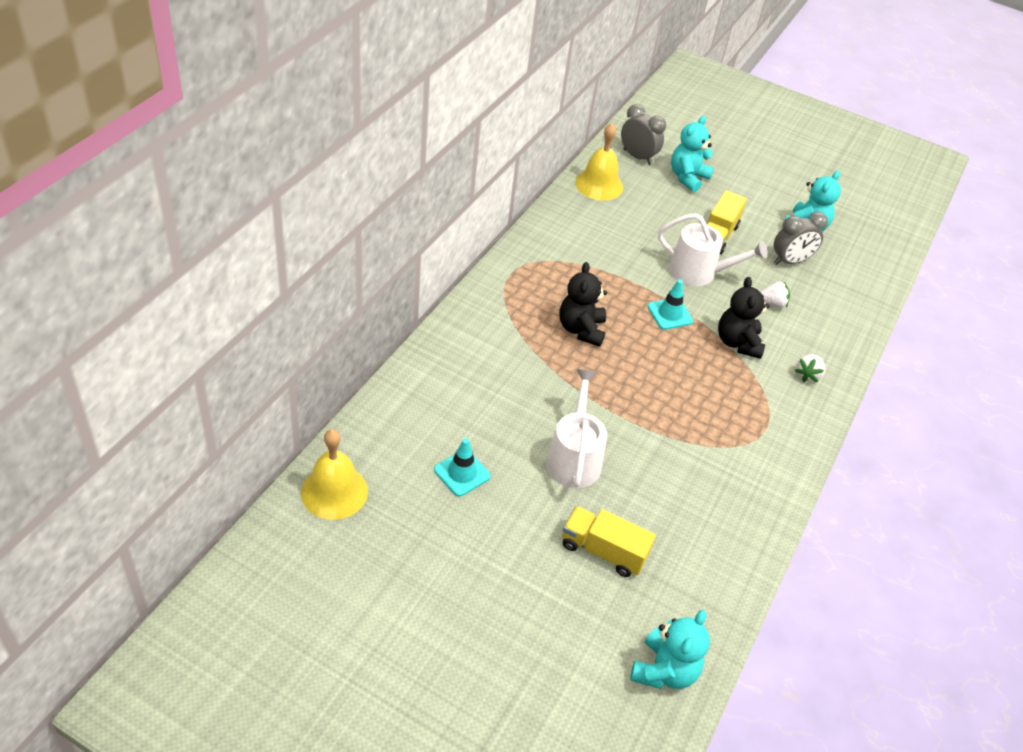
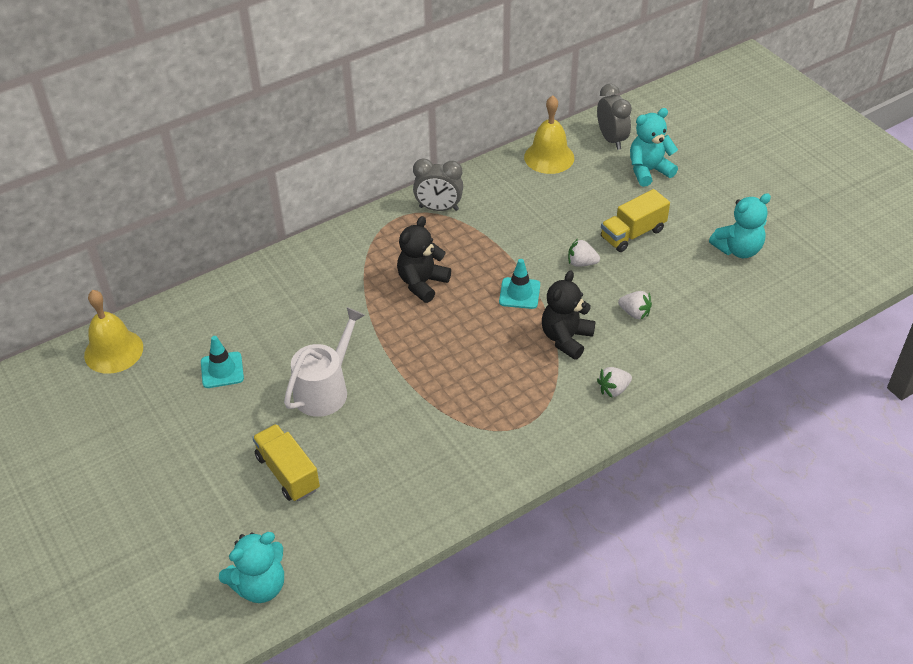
camera: 35 degrees right, 0 degrees up
(698, 272) = (581, 263): white watering can -> white strawberry
(790, 261) = (691, 278): grey clock -> grey clock (438, 208)

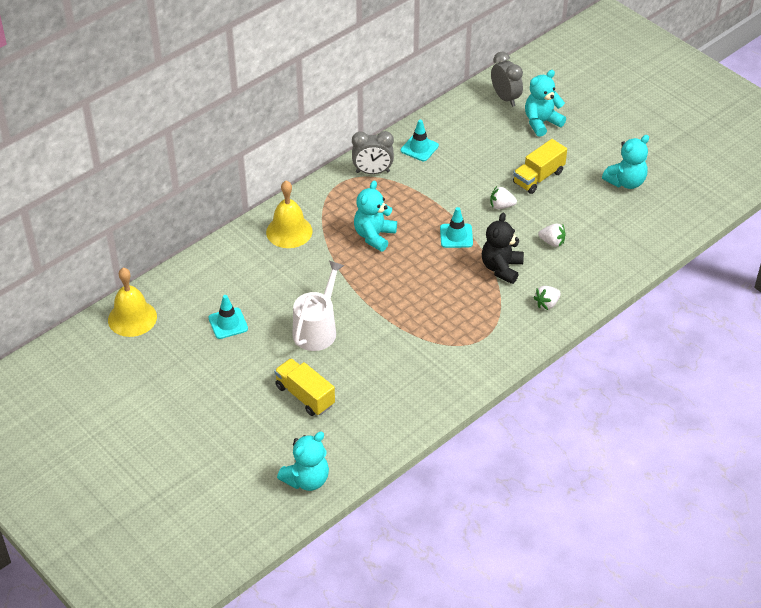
camera: 10 degrees left, 0 degrees up
(422, 283) = (374, 236): black teddy bear -> turquoise teddy bear
(499, 186) = (419, 148): none -> turquoise traffic cone
(549, 157) = (456, 118): yellow bell -> yellow bell (289, 231)

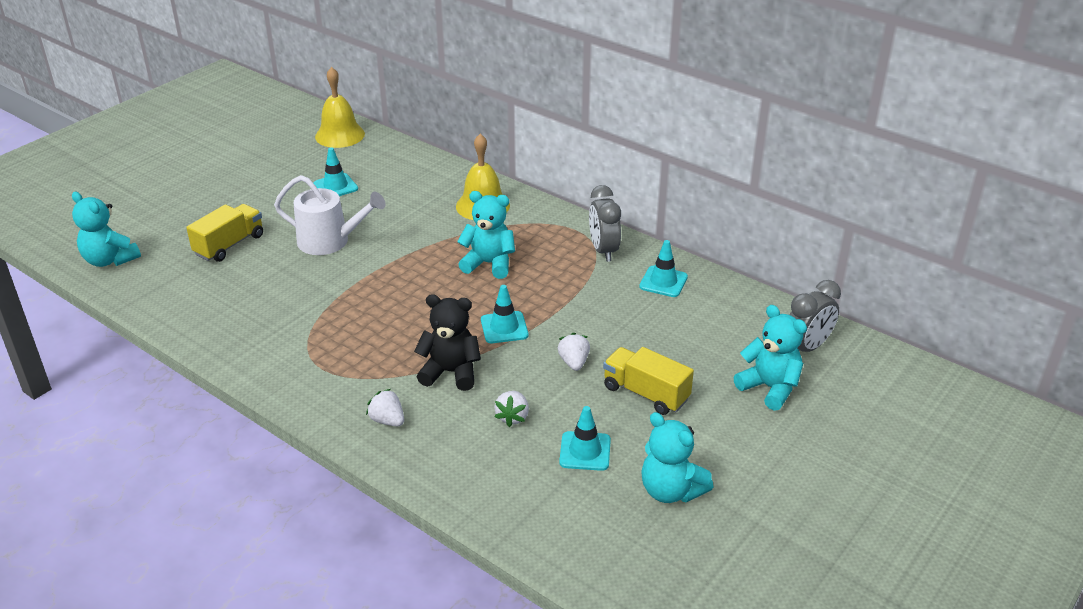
camera: 80 degrees right, 10 degrees down
(588, 213) = (585, 451): none -> turquoise traffic cone

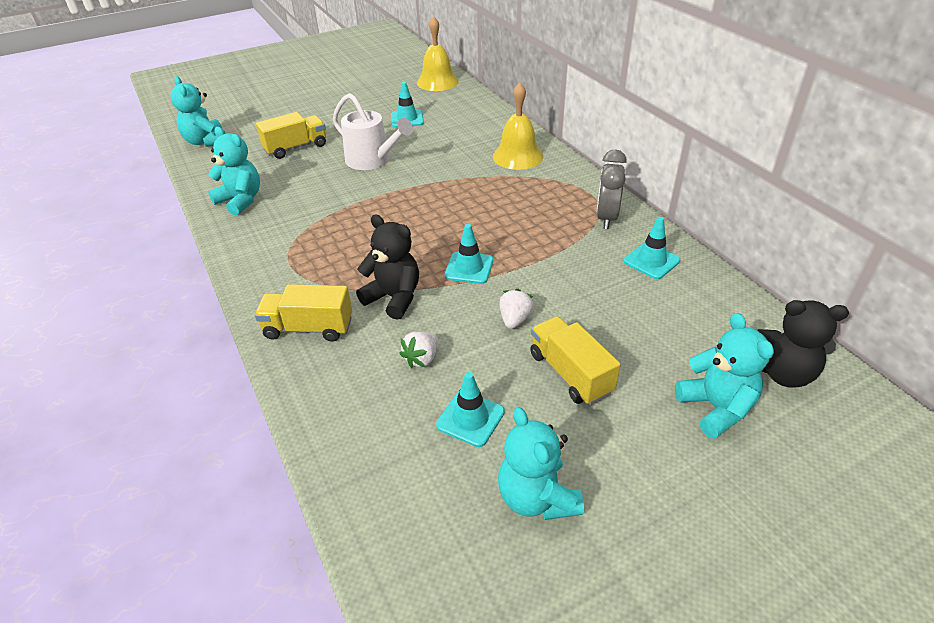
camera: 25 degrees right, 5 degrees up
(387, 420) = (308, 328): white strawberry -> yellow truck
(489, 264) = (491, 207): turquoise teddy bear -> turquoise teddy bear (240, 200)
(807, 348) = (783, 373): grey clock -> black teddy bear

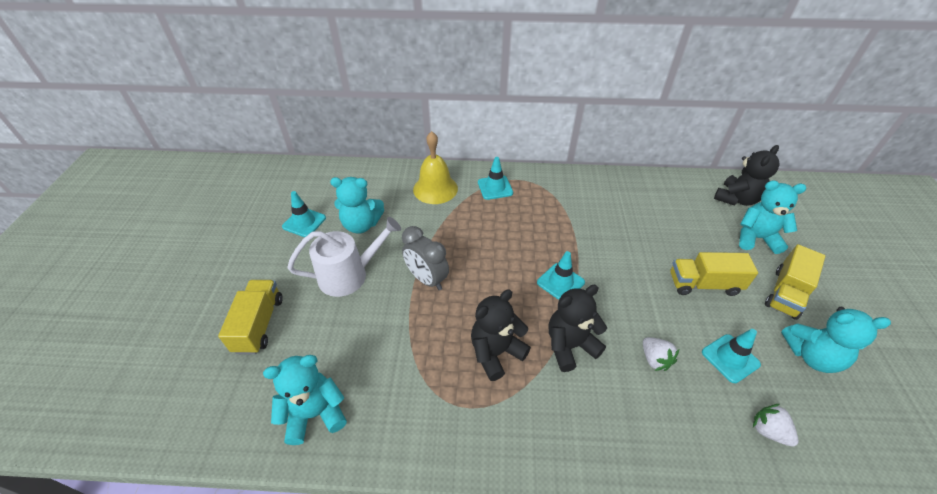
camera: 60 degrees left, 5 degrees up
(206, 141) = (140, 409): turquoise teddy bear -> turquoise teddy bear (361, 225)
(308, 328) = (577, 427): yellow truck -> yellow truck (785, 293)
(353, 259) = (496, 352): none -> black teddy bear
(437, 82) = (263, 176): yellow bell -> none
(514, 319) = (635, 285): white strawberry -> white strawberry (768, 431)
(606, 218) = (551, 187): grey clock -> grey clock (427, 279)
(651, 261) = (611, 192): turquoise traffic cone -> turquoise traffic cone (495, 188)

